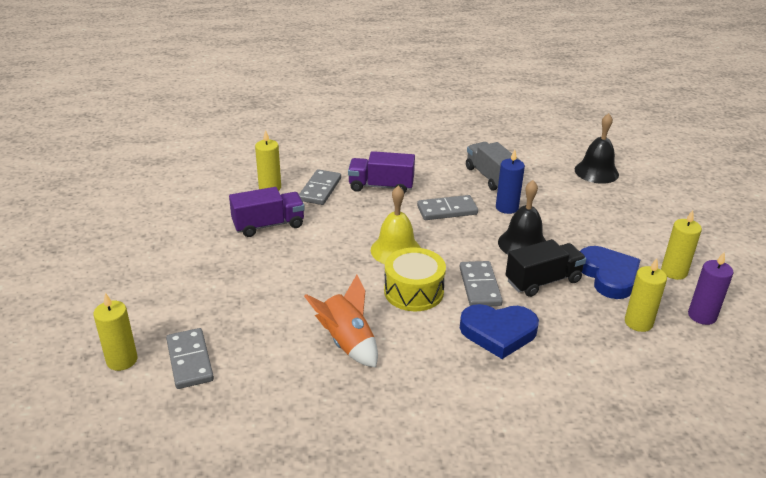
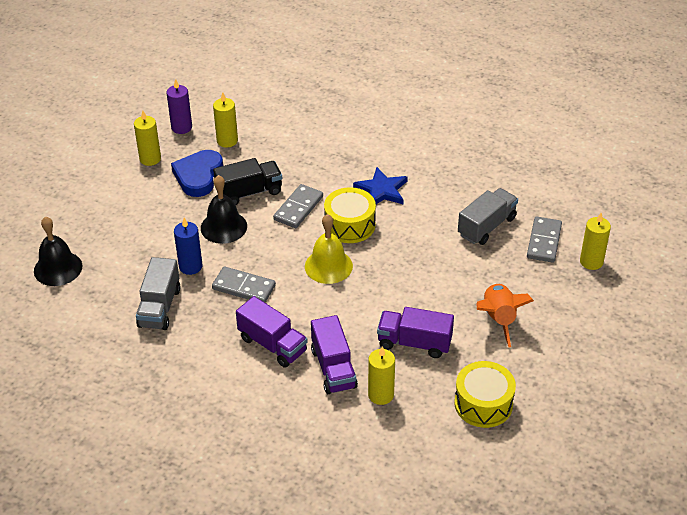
camera: 145 degrees left, 10 degrees up
(183, 208) = (483, 404): none -> yellow drum
(268, 350) = (486, 226): none -> grey truck
(320, 189) = (333, 368): grey domino -> purple truck
(347, 343) = (429, 209): orange rocket -> orange rocket (498, 319)
(417, 341) = (382, 190): none -> blue star
(498, 333) = (323, 173): blue heart -> none
(543, 281) = (249, 192): black truck -> black truck turned 150 degrees clockwise

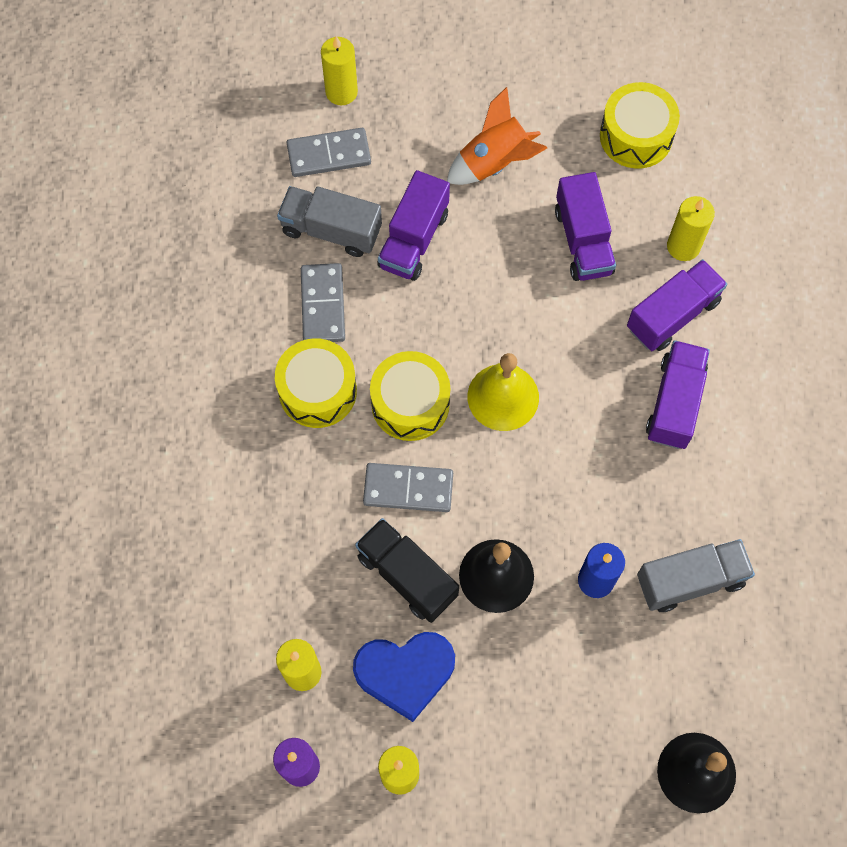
camera: 115 degrees left, 25 degrees up
(244, 287) = (597, 488): grey domino -> grey domino (322, 305)
(382, 190) = (317, 391): blue star -> yellow drum
(460, 261) = (414, 239): none -> purple truck

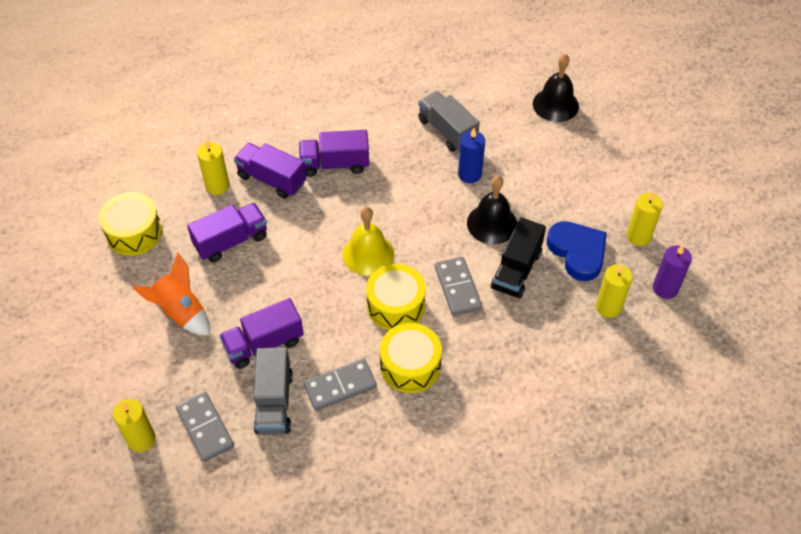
camera: 110 degrees left, 15 degrees down
(414, 239) = (264, 344): purple truck -> purple truck turned 150 degrees clockwise

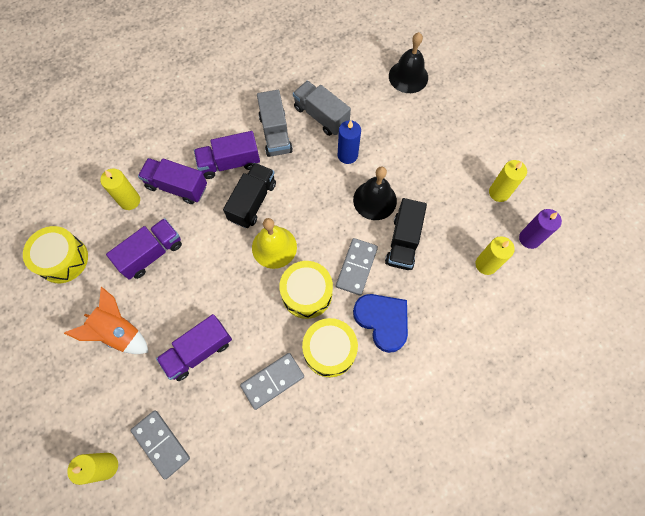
camera: 10 degrees left, 15 degrees up
(274, 402) = (218, 407): grey truck -> grey truck (275, 134)
(353, 206) = (252, 202): none -> black truck
(457, 288) = (356, 267): grey domino -> grey domino turned 45 degrees clockwise
(577, 252) = (451, 216): blue heart -> blue heart (382, 321)

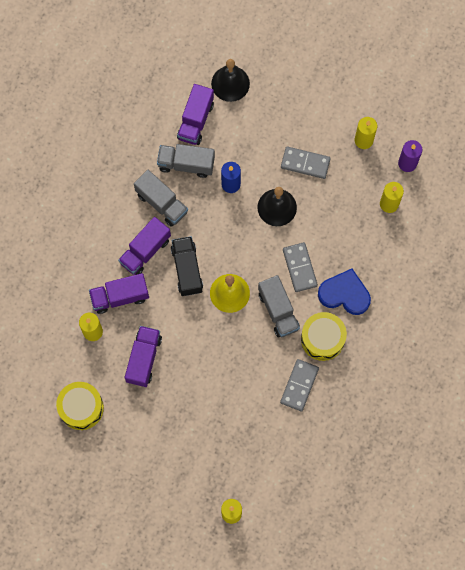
camera: 35 degrees left, 5 degrees up
(119, 332) = (167, 427): orange rocket -> none
(161, 444) = (256, 475): grey domino -> grey domino (305, 163)
(198, 351) = (233, 401): purple truck -> purple truck (195, 121)
(307, 293) = (278, 311): yellow drum -> grey truck
(403, 242) = (320, 226): black truck -> none

